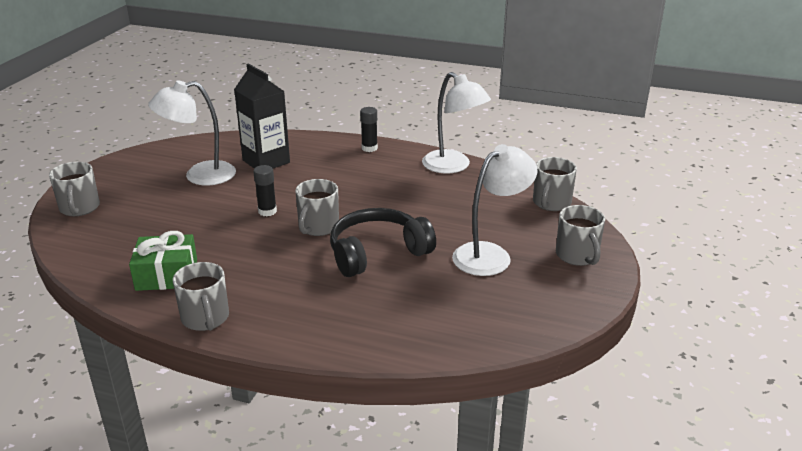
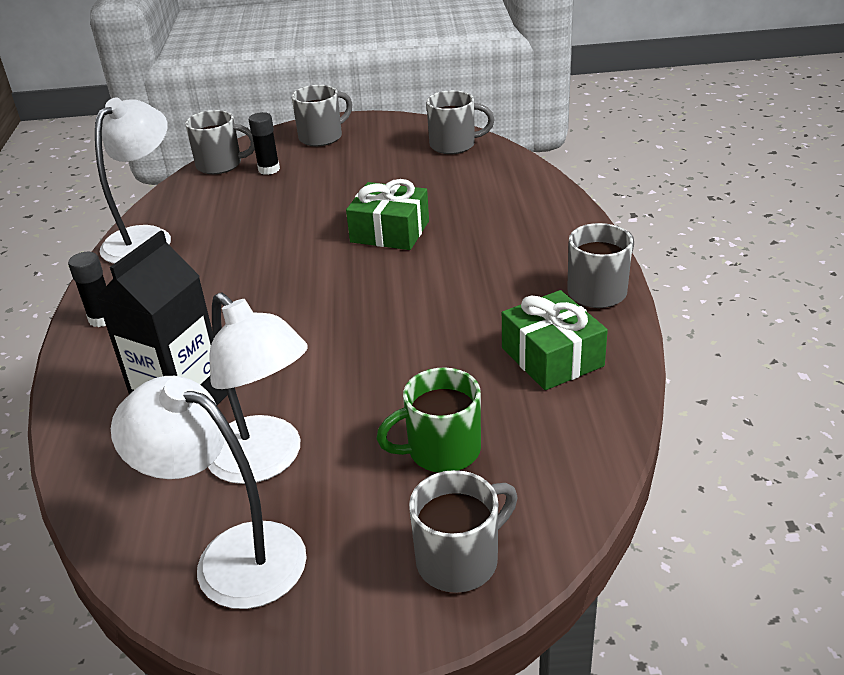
camera: 110 degrees left, 5 degrees up
(145, 219) = (441, 450): none -> green mug
(267, 211) = (345, 340): black glue stick -> black glue stick (269, 169)
(318, 227) = (360, 286): grey mug -> grey mug (454, 145)
(377, 253) = (390, 231): black headphones -> green gift
(490, 254) = (348, 174): white lamp -> white lamp (232, 556)

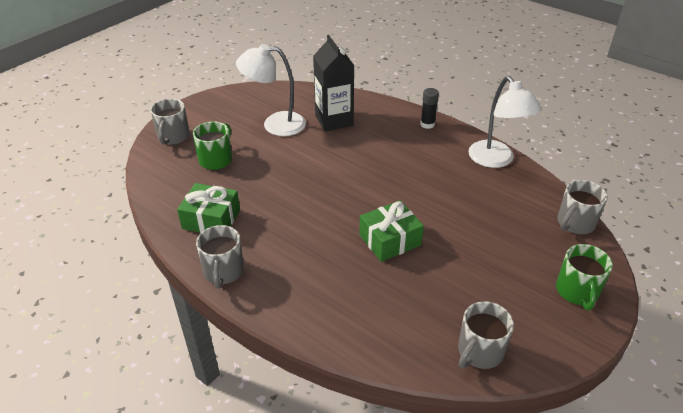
camera: 130 degrees right, 5 degrees up
(232, 556) = (246, 103): white lamp -> none
(269, 169) = (542, 239): black glue stick -> none
(322, 137) = (577, 292): grey mug -> green mug

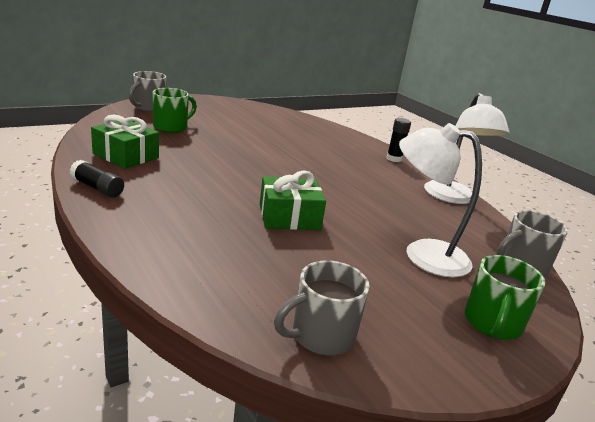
camera: 15 degrees right, 15 degrees down
(223, 272) = (97, 188): grey mug -> black glue stick
(275, 124) = (245, 123): white lamp -> white lamp (423, 254)
(334, 120) = (302, 134): black carton -> none

